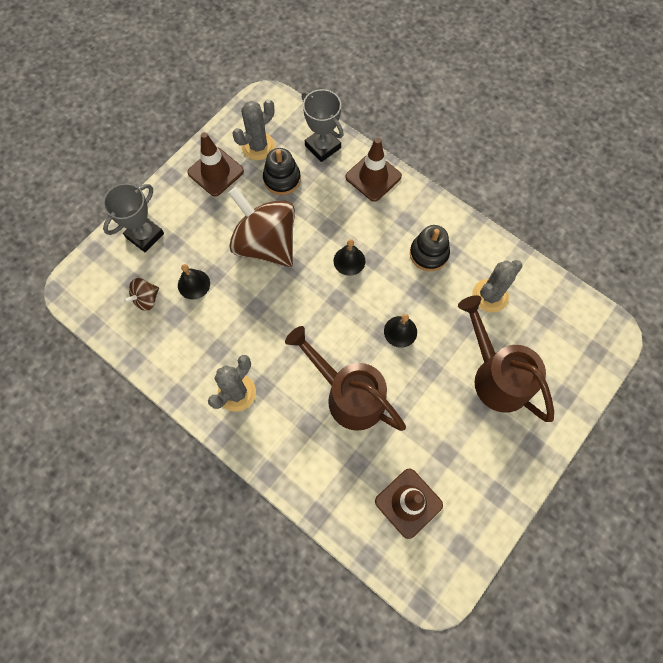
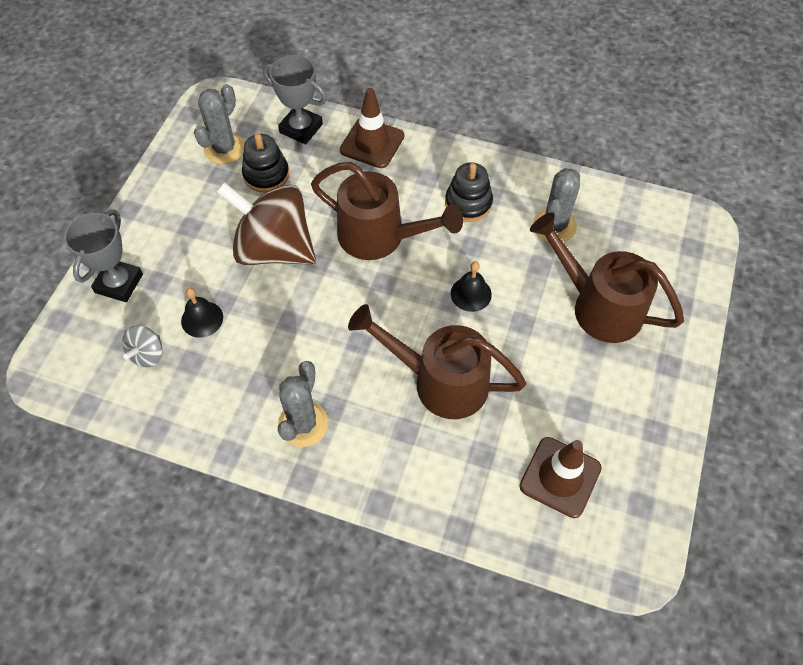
camera: 20 degrees left, 10 degrees down
(146, 299) = (147, 354): brown spinning top -> grey spinning top
(215, 172) = (182, 189): brown traffic cone -> none
(349, 261) = (380, 237): black bell -> brown watering can

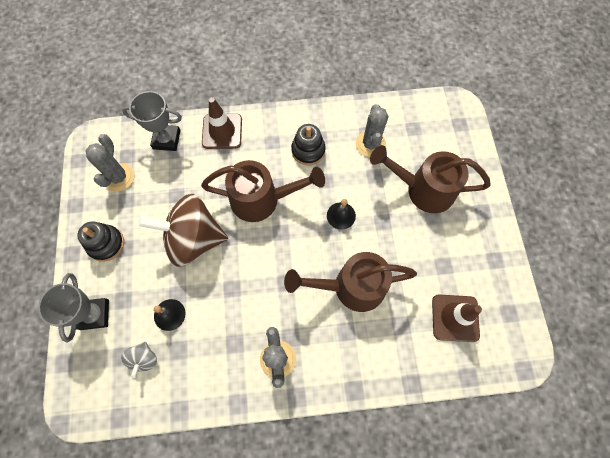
camera: 25 degrees left, 10 degrees up
(266, 175) = (159, 185): black stacking toy -> black stacking toy (106, 244)

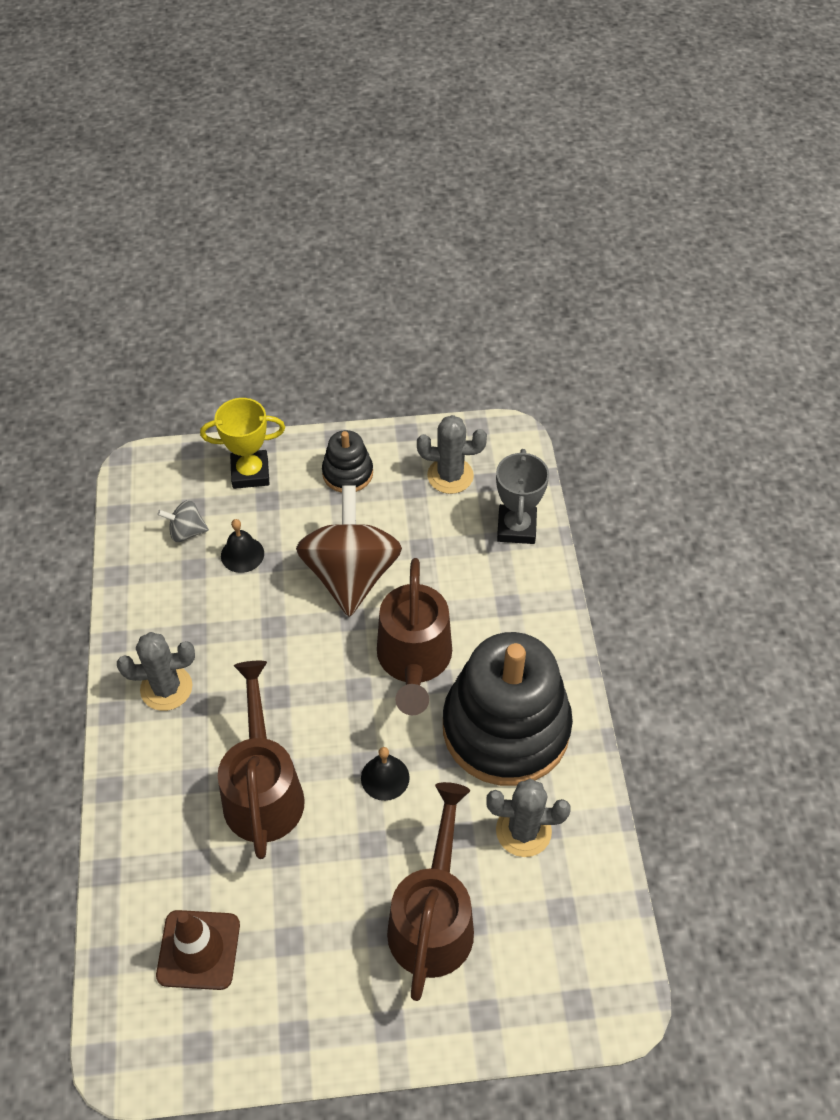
camera: 90 degrees right, 15 degrees down
(94, 314) = (250, 473): grey trophy -> yellow trophy
(222, 131) = (536, 600): brown traffic cone -> none
(308, 150) = (506, 728): black stacking toy -> black stacking toy, size x2.19

